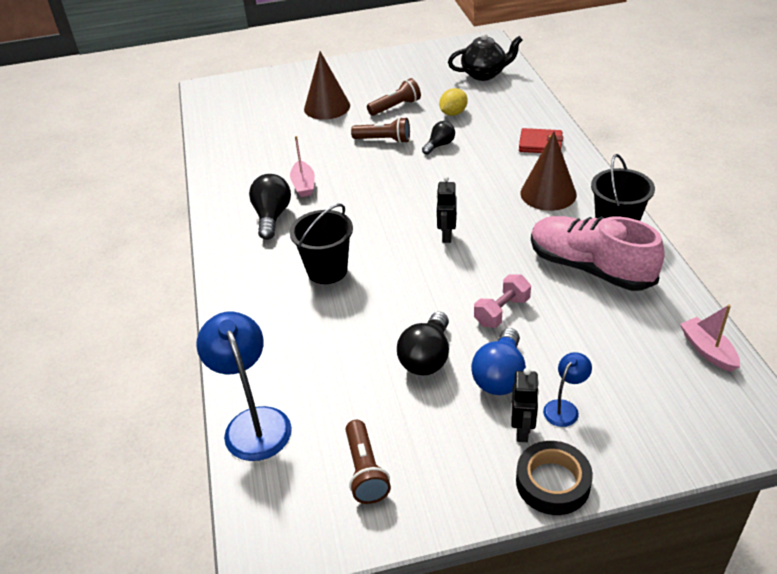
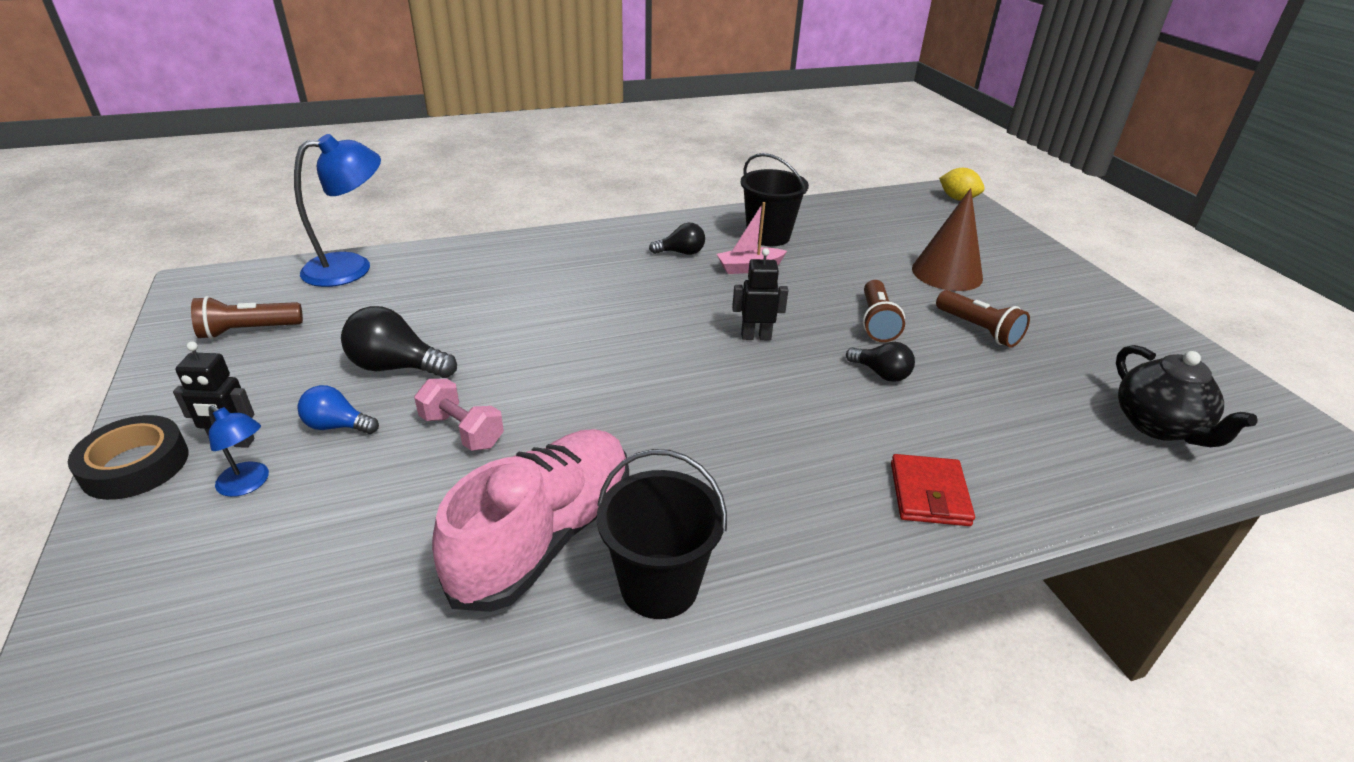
camera: 80 degrees right, 5 degrees down
(272, 216) = (681, 253): black light bulb -> black light bulb, size x0.63
(327, 270) = (575, 293): black bucket -> black bucket (768, 236)
(446, 236) = (640, 381): black robot -> black robot (756, 336)
(453, 113) = (989, 387): yellow lemon -> yellow lemon (958, 199)
(500, 376) = (337, 426): blue light bulb -> blue light bulb, size x0.63
(548, 193) = (762, 495): brown cone -> none
(707, 350) = (280, 687): pink boat -> none

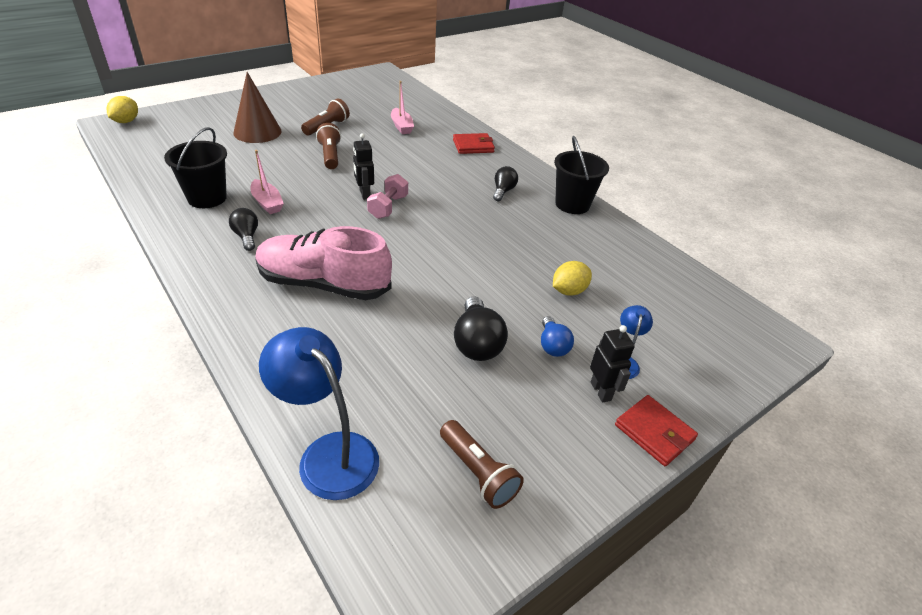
camera: 110 degrees left, 5 degrees up
(135, 465) = (654, 432): black tape -> red wallet
(419, 480) = (568, 291): none -> yellow lemon
(462, 431) = (521, 288): pink dumbbell -> pink dumbbell (388, 207)
(544, 536) = (571, 239): pink shoe -> pink shoe (324, 284)
(876, 322) = (330, 155): brown flashlight -> brown flashlight turned 90 degrees counterclockwise
(881, 374) = (386, 155): black light bulb -> black light bulb (503, 191)
(1003, 410) = (401, 126): none -> pink boat
(1158, 426) = (394, 96): black teapot -> none

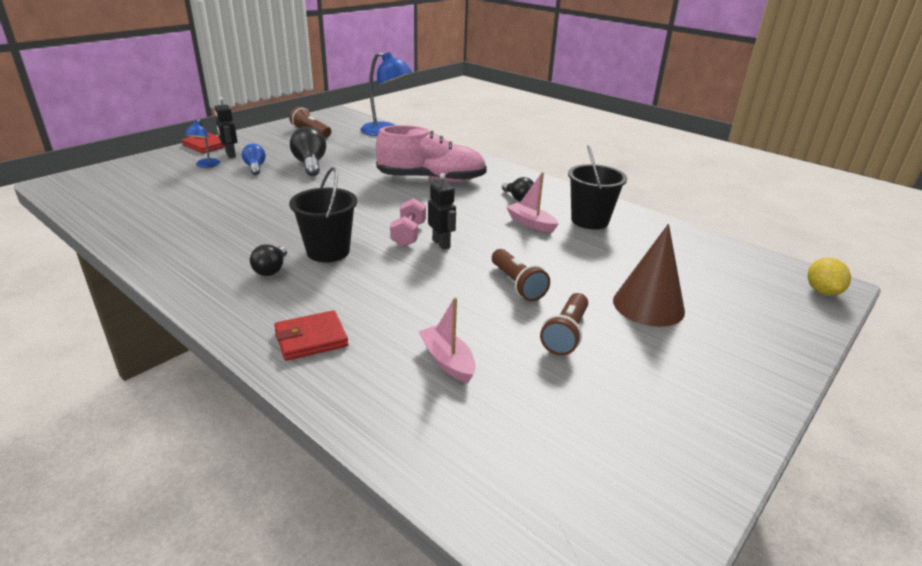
camera: 170 degrees right, 10 degrees down
(568, 291) = (228, 193): yellow lemon -> none
(572, 204) = (180, 265): black bucket -> black bucket (328, 251)

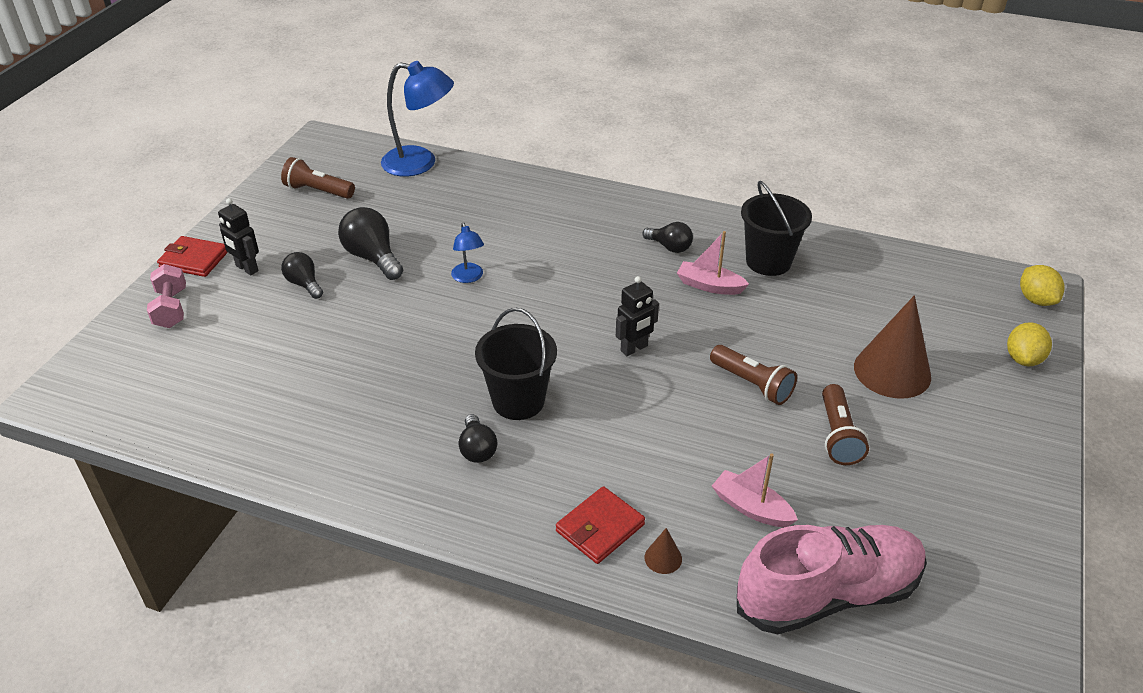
camera: 20 degrees left, 10 degrees up
(206, 165) = (232, 299): blue lamp -> blue lamp (469, 277)
(255, 167) = (304, 284): blue light bulb -> black light bulb
(341, 373) = (663, 558): none -> brown cone
(408, 234) = (588, 345): pink dumbbell -> pink dumbbell (171, 309)
(431, 179) = (547, 242): pink shoe -> pink shoe (828, 594)
(441, 244) = (634, 348): black robot -> black robot turned 105 degrees clockwise
(785, 327) = (1023, 359): none -> yellow lemon

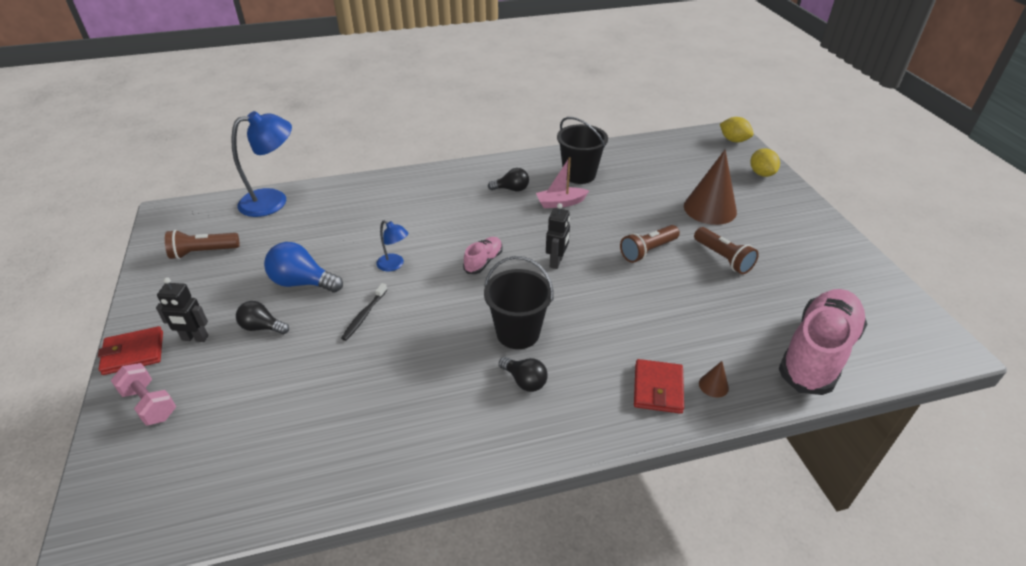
camera: 35 degrees left, 0 degrees up
(373, 257) = (302, 283): black light bulb -> blue light bulb
(396, 314) = (364, 315): none -> black toothbrush
(558, 313) = (483, 261): none -> pink shoe
(751, 508) = (726, 325): pink boat -> none
(752, 384) = (647, 251): brown flashlight -> brown flashlight turned 135 degrees clockwise

